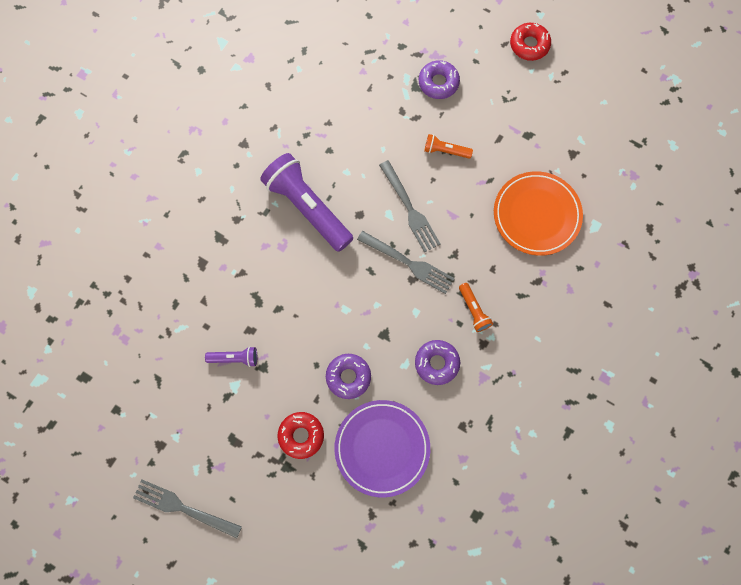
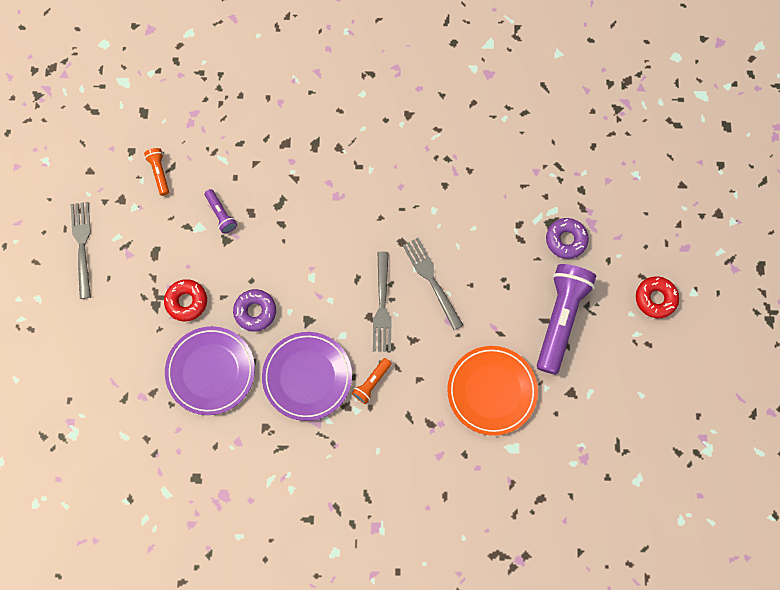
camera: 60 degrees right, 0 degrees up
(307, 207) = (382, 197): purple flashlight -> purple flashlight (560, 319)
(410, 209) = (432, 280): grey fork -> grey fork turned 120 degrees clockwise
(437, 363) = (307, 377): purple donut -> purple plate
(445, 151) = (504, 281): orange flashlight -> orange flashlight (159, 173)

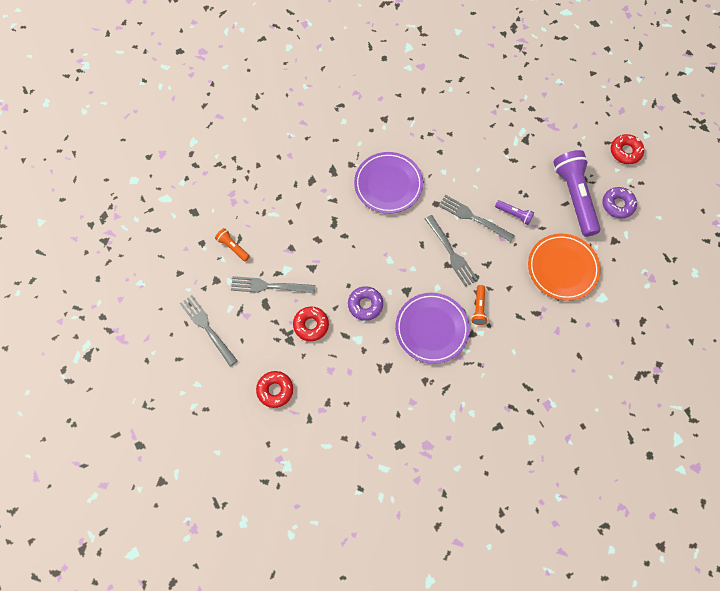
camera: 30 degrees left, 5 degrees down
(109, 349) = (275, 390): none -> red donut
(170, 236) = (269, 286): none -> grey fork
(211, 371) = (360, 364): purple plate -> purple plate (388, 184)
(221, 214) = (297, 252): purple flashlight -> purple flashlight (514, 214)
(566, 240) = (543, 145): purple donut -> purple donut (618, 205)

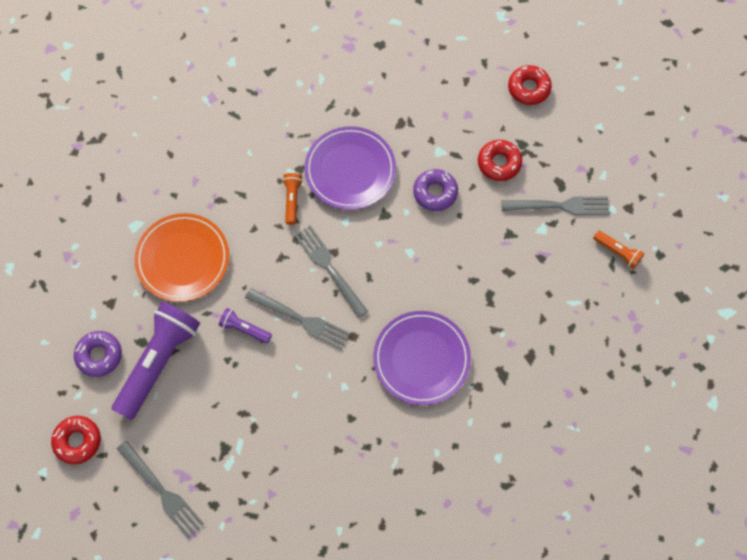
camera: 175 degrees right, 0 degrees up
(207, 328) = (625, 150): grey fork -> grey fork (162, 491)
(574, 197) = (158, 362): purple flashlight -> purple flashlight turned 135 degrees counterclockwise

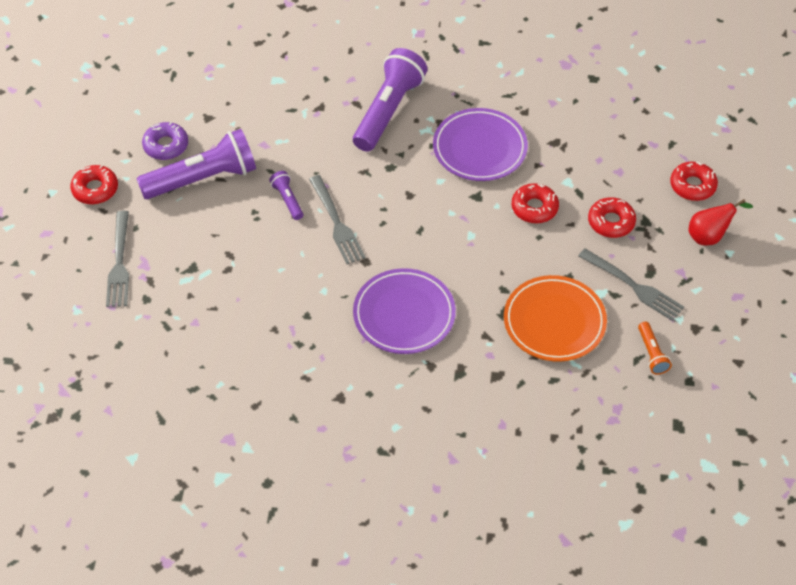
camera: 40 degrees right, 15 degrees down
(183, 259) = (289, 124): orange plate -> orange plate (554, 322)
(250, 188) = (388, 110): none -> purple flashlight
(292, 200) = (412, 139): orange flashlight -> none
(329, 268) = (394, 203): grey fork -> none
(435, 192) = (534, 208): purple donut -> red donut
(575, 123) = (709, 236): none -> red pear

